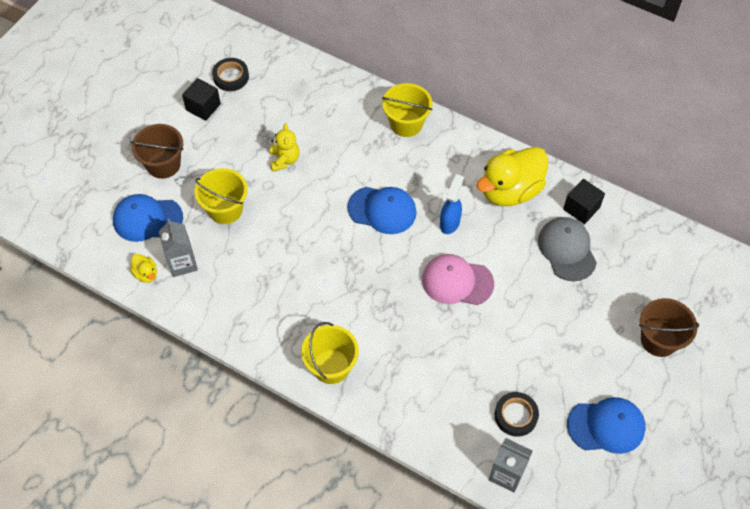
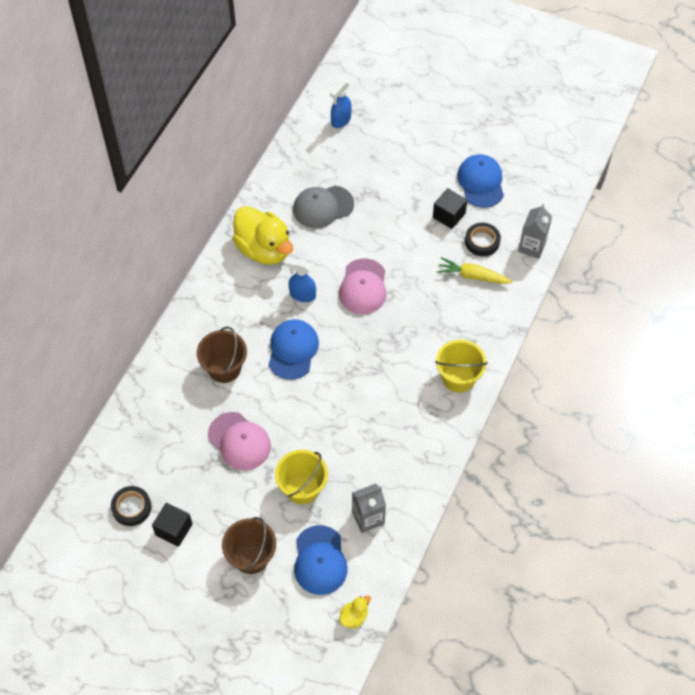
camera: 95 degrees left, 0 degrees up
(146, 274) = (383, 549): yellow duck -> yellow duck (354, 617)
(284, 160) = (239, 441): yellow teddy bear -> pink cap
(406, 123) = (190, 337): yellow bucket -> none
(466, 398) = (472, 276): none -> yellow carrot
(581, 208) = (279, 196): black cube -> black cube (449, 215)
(659, 340) = (401, 146): brown bucket -> brown bucket (224, 368)
(695, 277) = (340, 120): none -> blue spray bottle

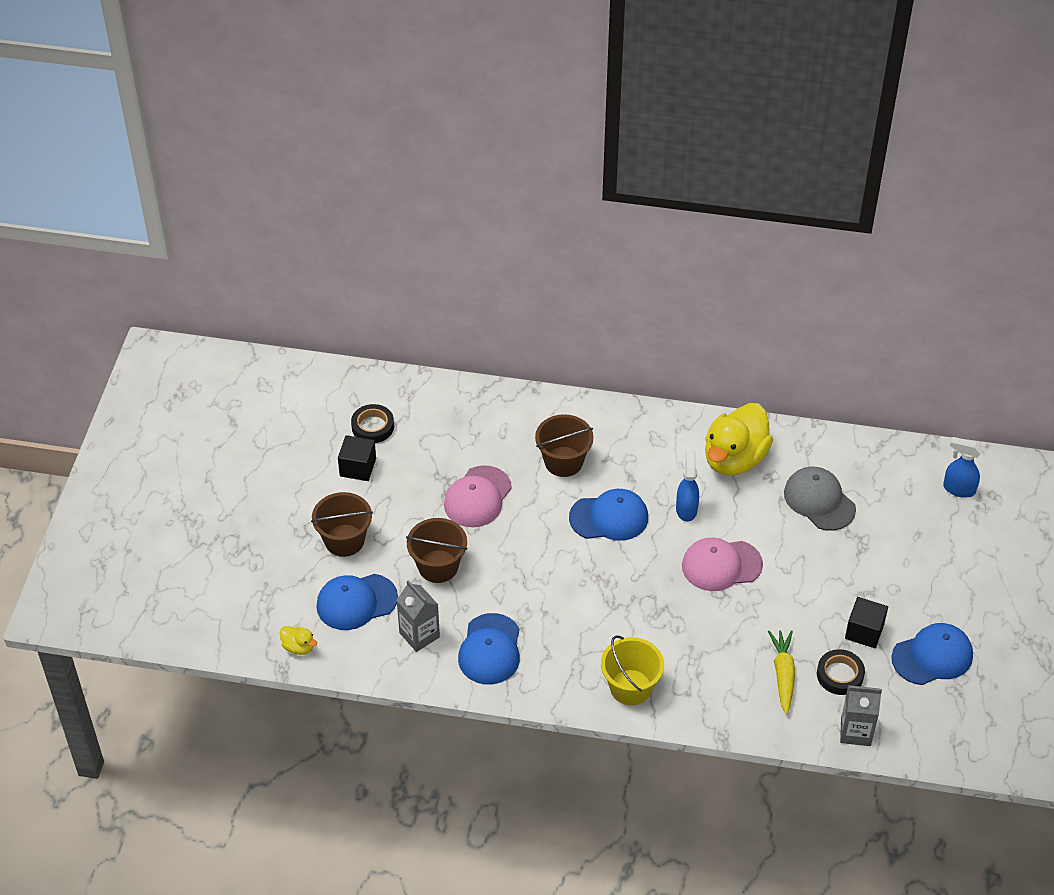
camera: 75 degrees right, 10 degrees down
(302, 488) = (438, 566): yellow bucket -> brown bucket
(397, 468) = (490, 649): none -> blue cap

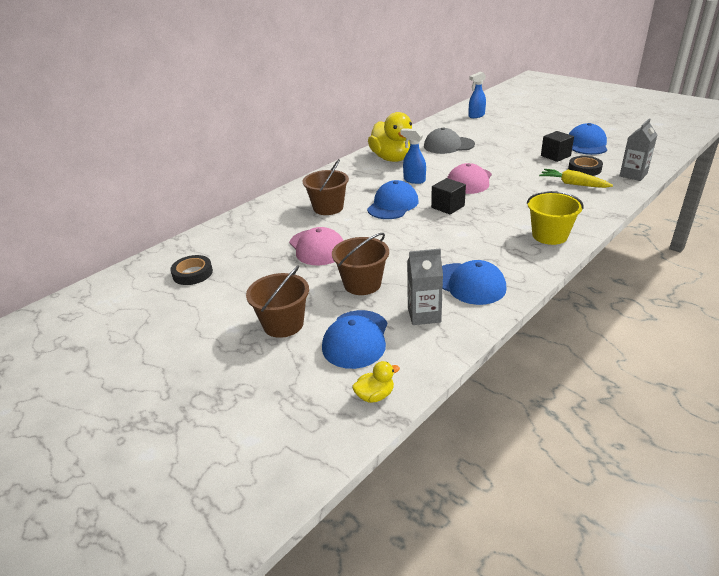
camera: 55 degrees left, 15 degrees down
(358, 467) = (220, 293): black cube -> black cube (447, 207)

